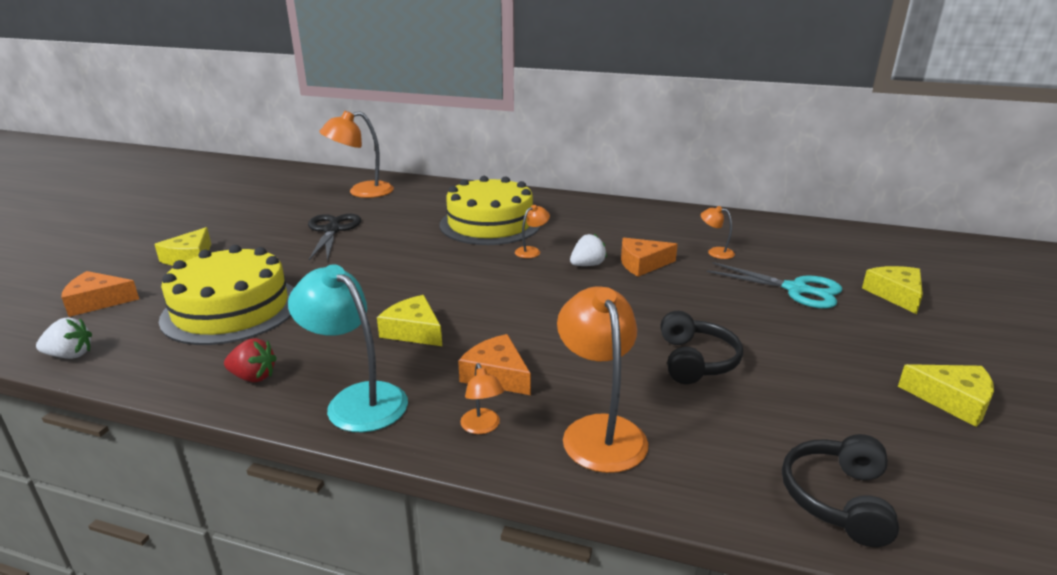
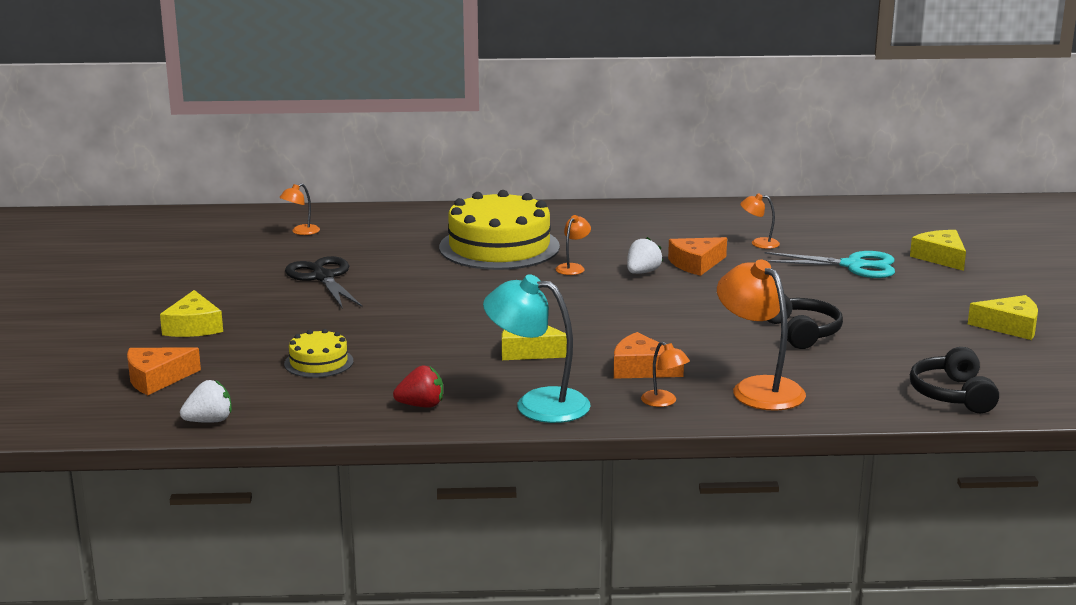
camera: 20 degrees left, 5 degrees down
(231, 309) = (318, 362): yellow cake -> yellow cake, size x0.48
(362, 192) = (301, 232): orange lamp -> orange lamp, size x0.48

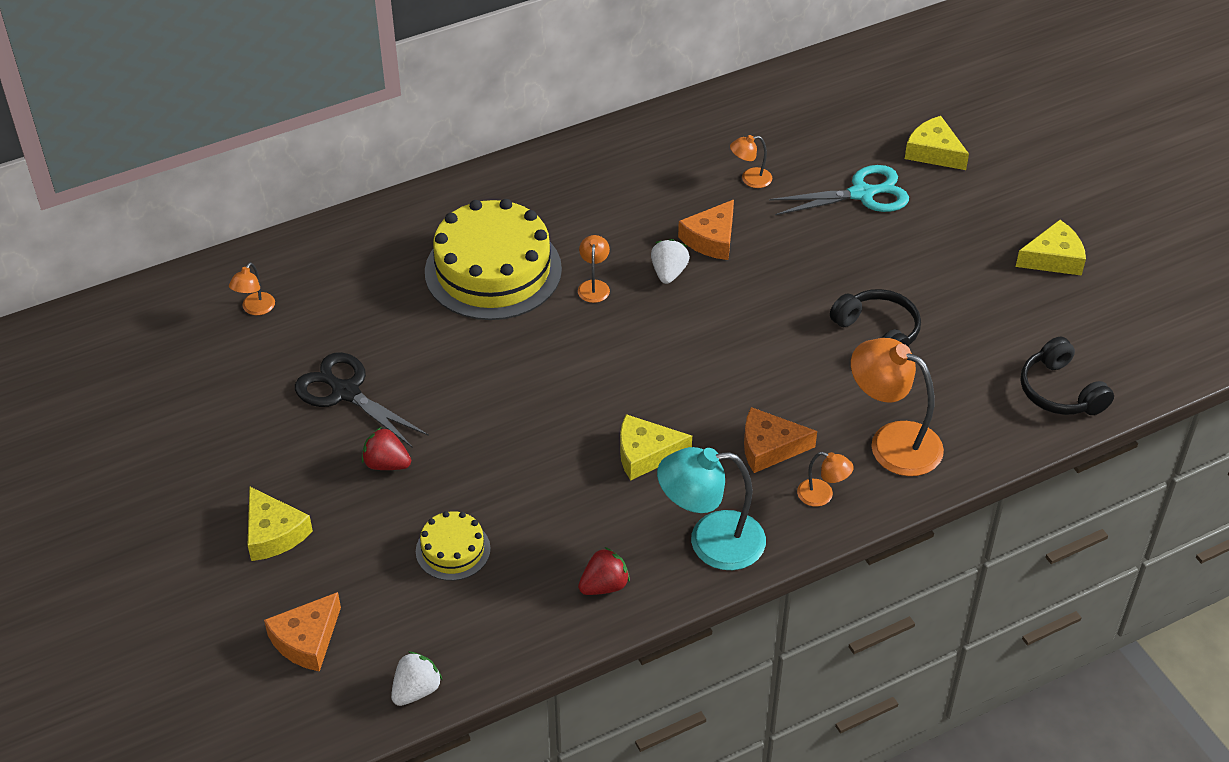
camera: 25 degrees left, 25 degrees up
(315, 314) = (386, 464): none -> red strawberry

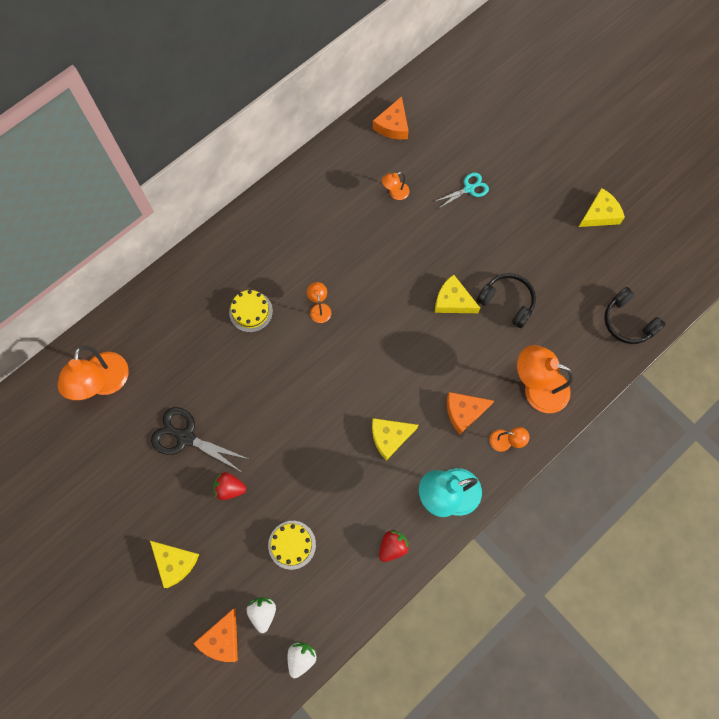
camera: 15 degrees left, 25 degrees up
(255, 309) = (104, 383): orange lamp -> orange lamp, size x2.07
(493, 270) = (251, 311): yellow cake -> yellow cake, size x0.48
(669, 273) = (364, 285): white strawberry -> white strawberry (263, 612)
(711, 239) = (384, 250): orange cheese -> orange cheese (393, 125)
(861, 194) = (469, 189): turquoise scissors -> turquoise scissors, size x0.63
(933, 152) = (505, 142): yellow cheese -> yellow cheese (453, 301)

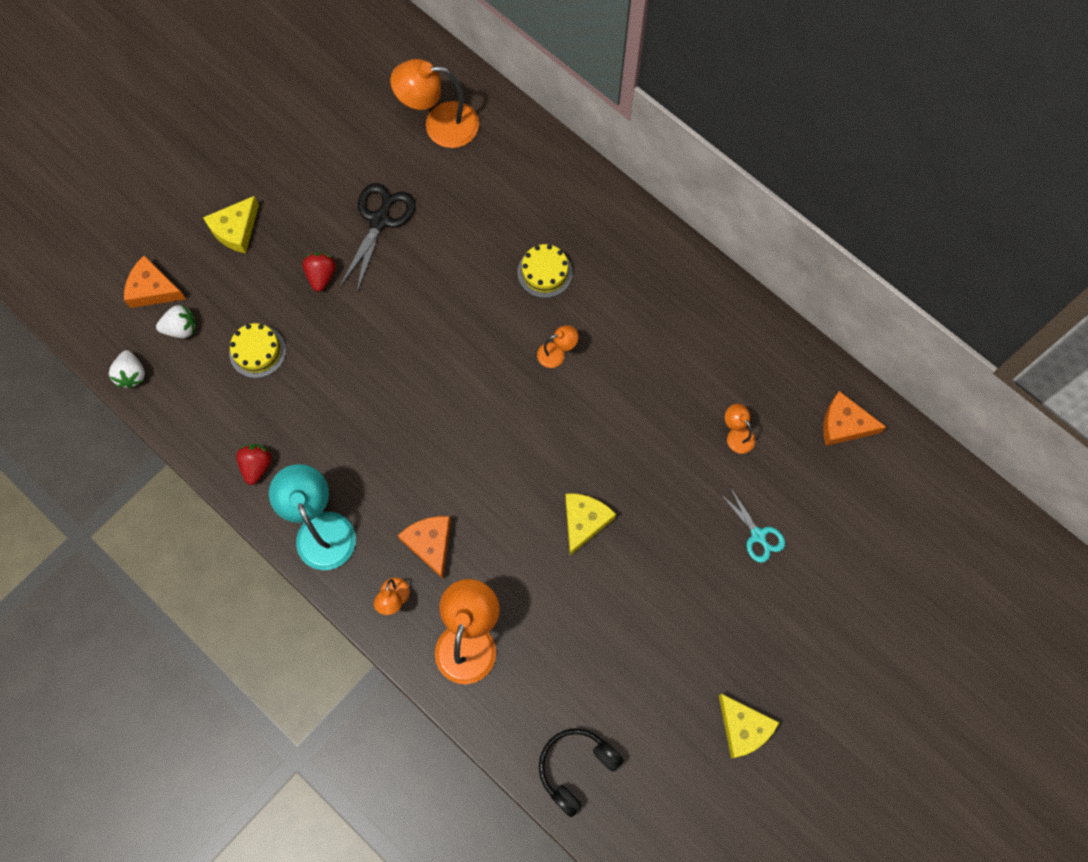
camera: 85 degrees right, 0 degrees up
(301, 657) = (132, 374): white strawberry -> white strawberry turned 60 degrees clockwise
(390, 437) = (392, 453): yellow cheese -> none
(392, 546) = (257, 466): red strawberry -> red strawberry turned 120 degrees counterclockwise
(507, 302) = (590, 595): black headphones -> none

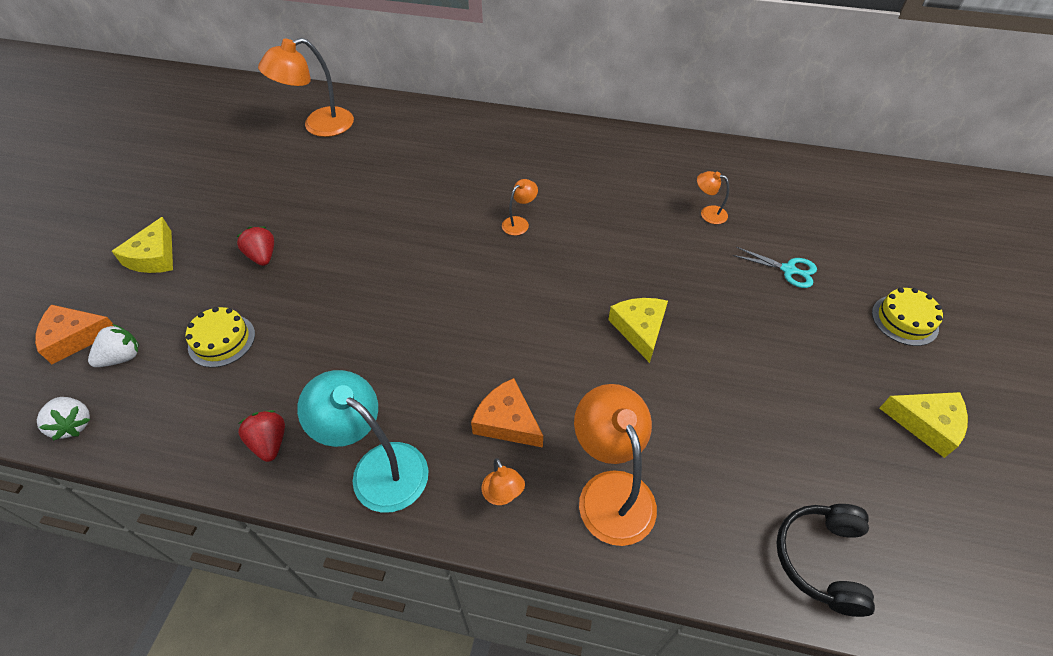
camera: 30 degrees left, 20 degrees down
(380, 221) = (299, 199): black scissors -> none
(545, 272) = (469, 177): yellow cake -> yellow cake (904, 320)
(844, 424) = (777, 174): orange cheese -> none

